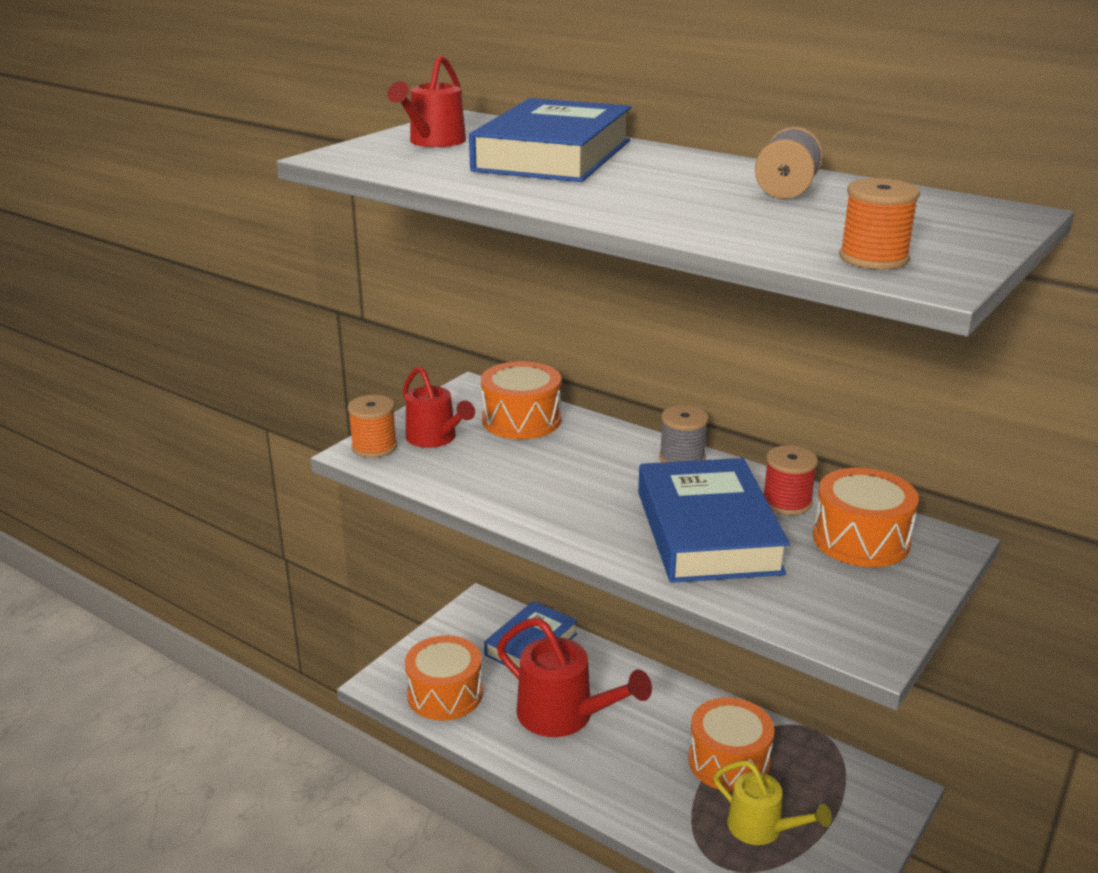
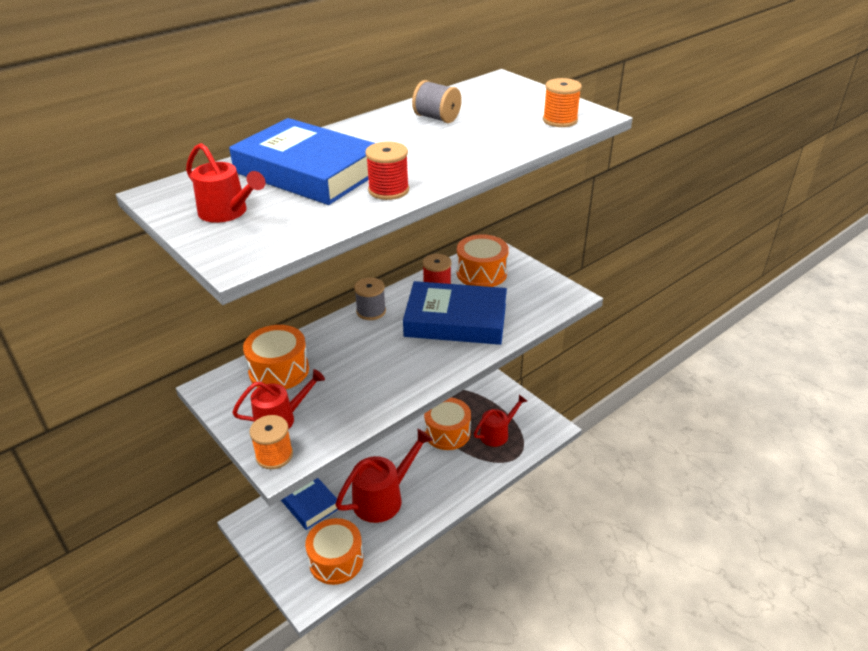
camera: 75 degrees left, 10 degrees up
(526, 189) = (388, 190): none -> red spool
(762, 828) = (497, 433): yellow watering can -> red watering can

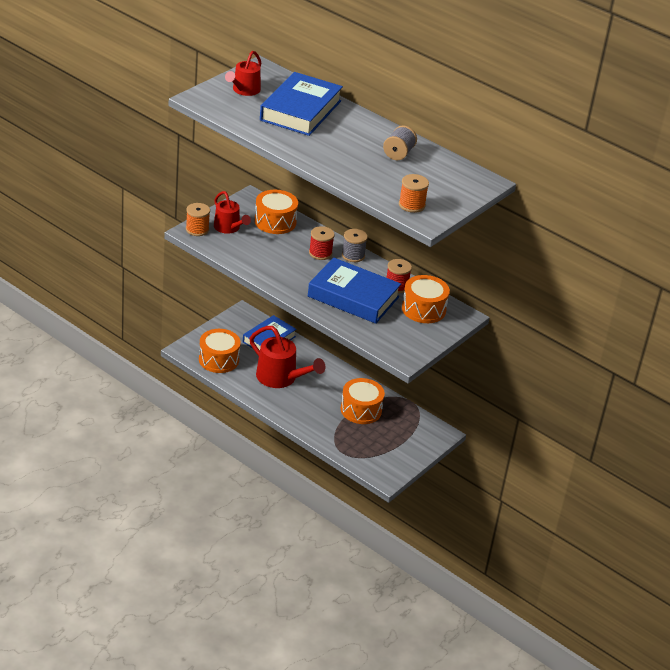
camera: 75 degrees right, 0 degrees up
(388, 190) = (283, 139): red spool -> red spool (320, 253)
(456, 320) = (353, 296): blue book -> blue book turned 60 degrees counterclockwise
(497, 433) = (368, 441): red watering can -> none

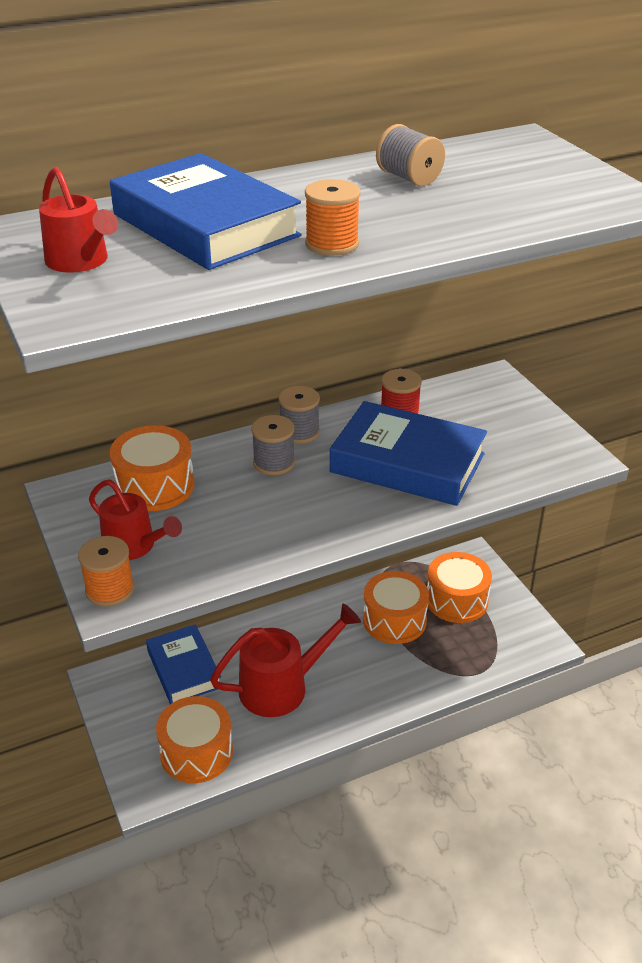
camera: 60 degrees left, 0 degrees up
(229, 228) = (134, 546): red watering can -> red watering can turned 45 degrees clockwise
(320, 253) = (274, 463): red spool -> grey spool
(353, 296) = (407, 463): blue book -> blue book turned 60 degrees clockwise
(411, 205) = (579, 201): orange spool -> orange spool (332, 244)
(423, 309) = (467, 407): orange drum -> orange drum (456, 600)

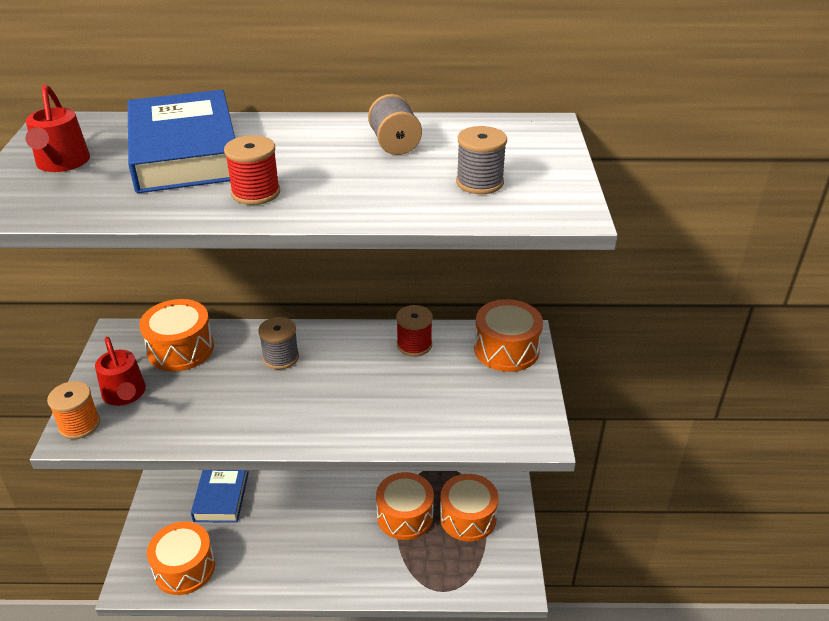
camera: 25 degrees right, 0 degrees up
(283, 686) = (281, 539): red watering can -> none
(299, 432) = (322, 336): grey spool -> grey spool (479, 182)
(332, 244) = (256, 193): orange spool -> red spool
(407, 463) = (384, 392): blue book -> none
(490, 394) = (506, 349): none -> orange drum

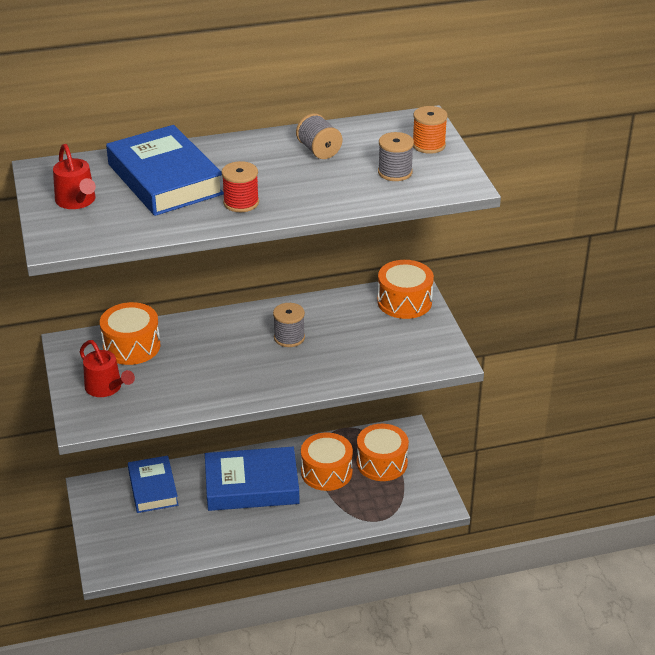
camera: 15 degrees left, 0 degrees up
(79, 425) = (83, 415): orange spool -> orange spool (428, 145)
(184, 568) = (148, 548): orange drum -> none
(281, 357) = (221, 338): grey spool -> grey spool (289, 337)
(321, 514) = (251, 485): none -> blue book
(414, 345) = (328, 310): red spool -> none

